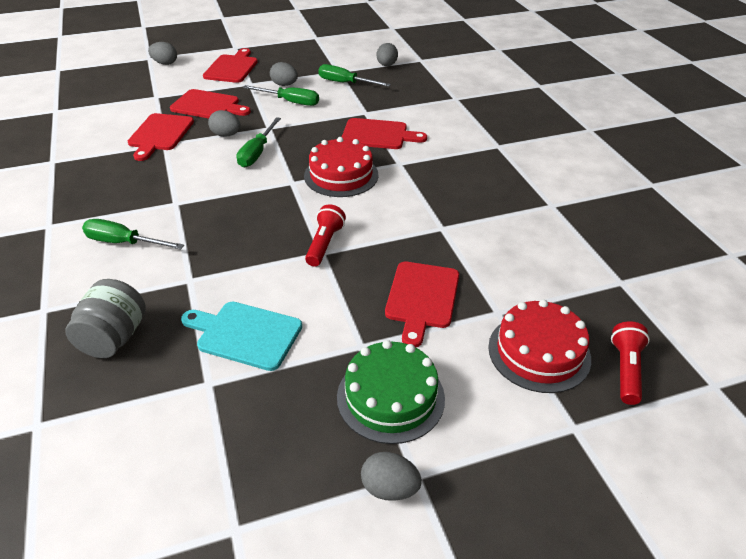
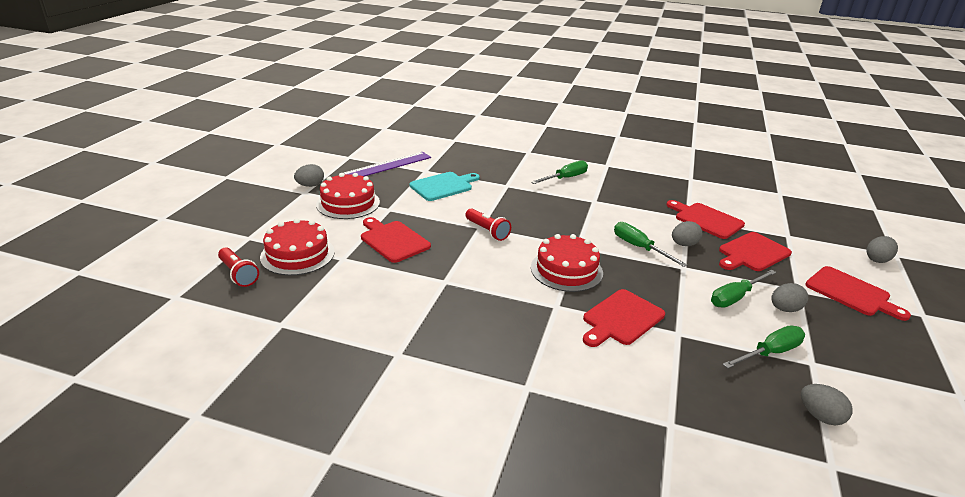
camera: 125 degrees right, 10 degrees down
(114, 337) = (486, 160): grey jar -> none
(228, 442) = (387, 166): none -> purple ruler
(390, 397) = (348, 203): green cake -> red cake

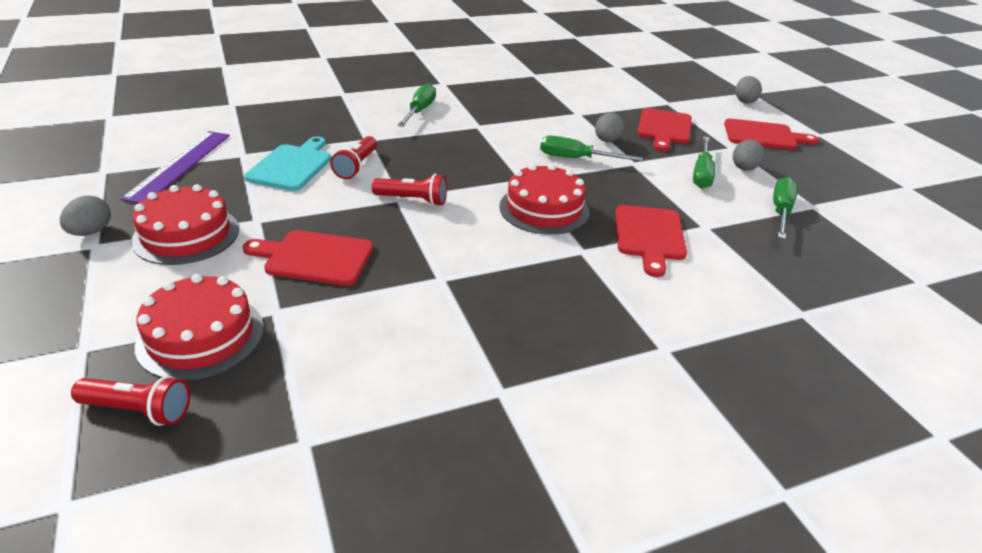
camera: 40 degrees left, 5 degrees up
(479, 199) = (357, 166): none -> red flashlight
(706, 220) = (594, 110): red cutting board -> none
(820, 416) = (869, 247): grey egg -> none

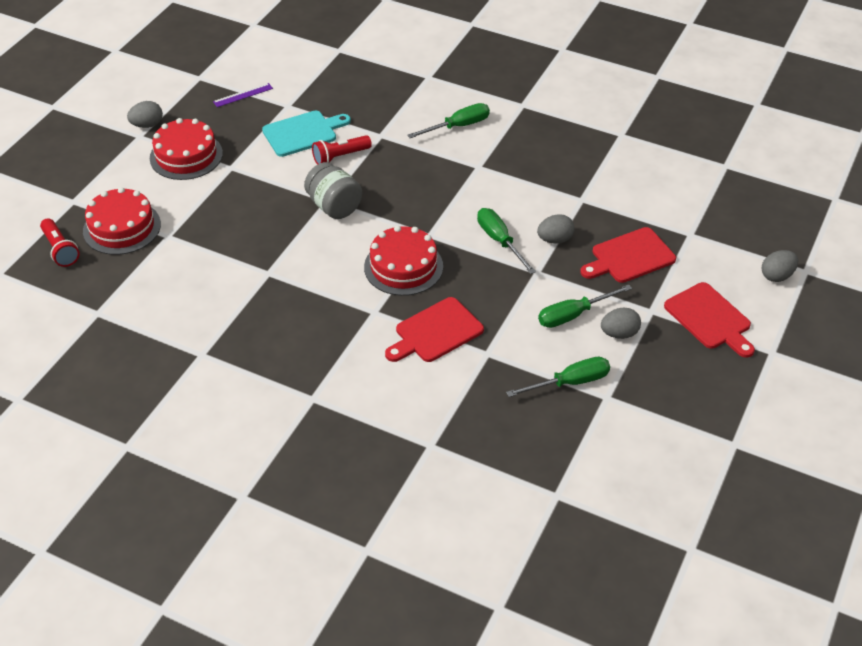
camera: 50 degrees right, 10 degrees up
(180, 165) = (243, 95): purple ruler -> purple ruler, size x0.52
(314, 257) = (226, 214): red cutting board -> none
(413, 200) = (334, 206): red flashlight -> grey jar

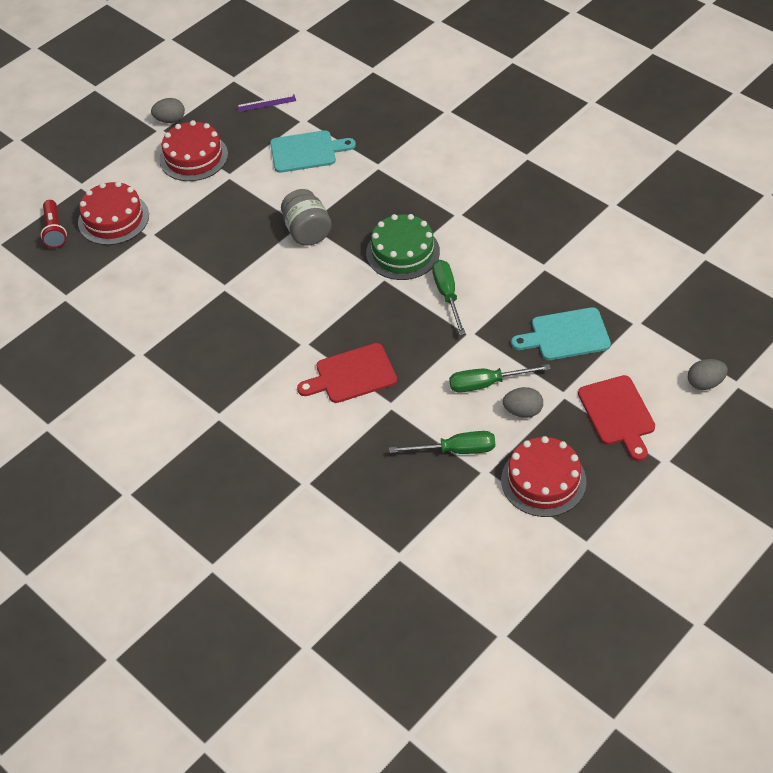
camera: 20 degrees right, 5 degrees up
(340, 157) = (332, 182): red flashlight -> none
(403, 267) = (347, 304): red cake -> red cake (543, 480)
(439, 209) = (403, 252): none -> green cake
(458, 126) = (455, 169): green screwdriver -> none
(555, 239) = (500, 303): grey egg -> none
(630, 257) = (566, 335): red cutting board -> turquoise cutting board

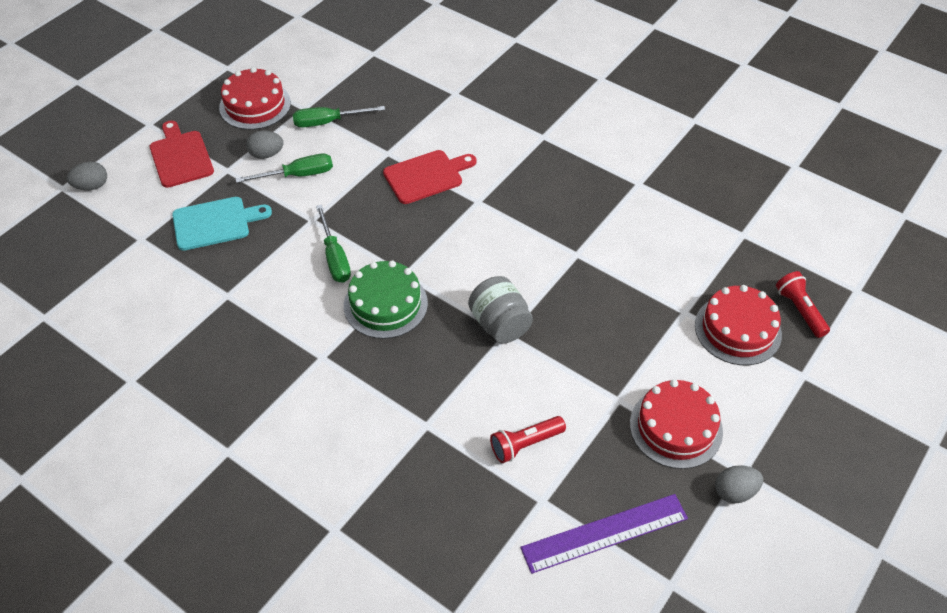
camera: 170 degrees right, 0 degrees up
(266, 103) = (604, 533): purple ruler -> purple ruler, size x1.94
(306, 151) = (525, 444): turquoise cutting board -> red flashlight

